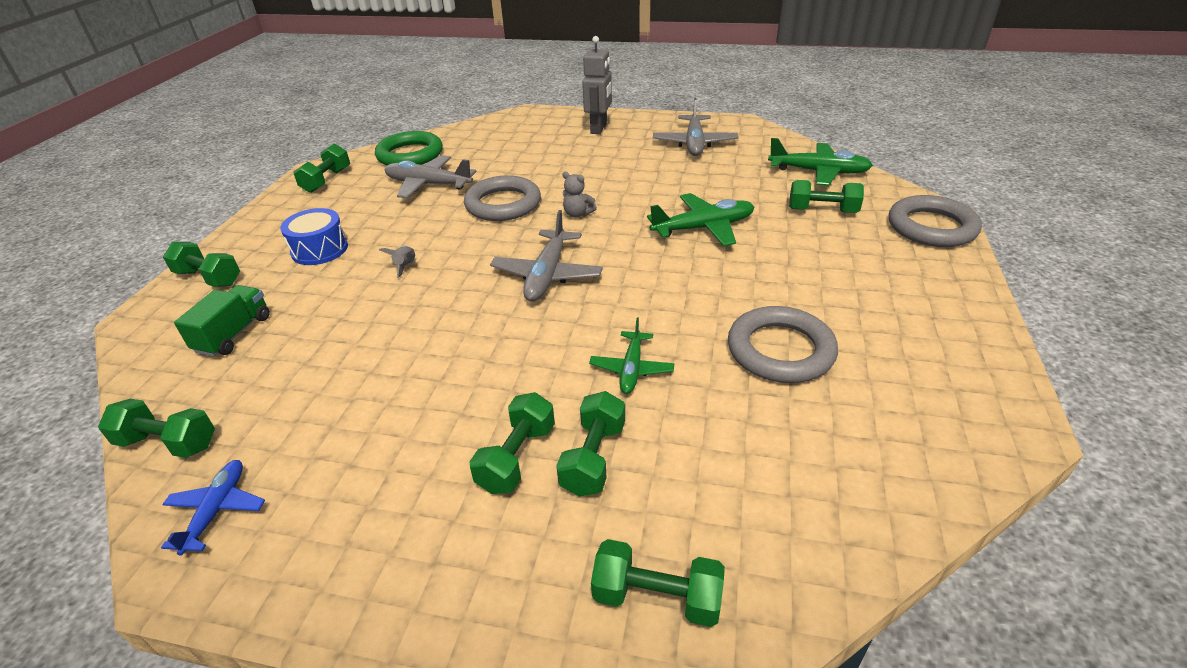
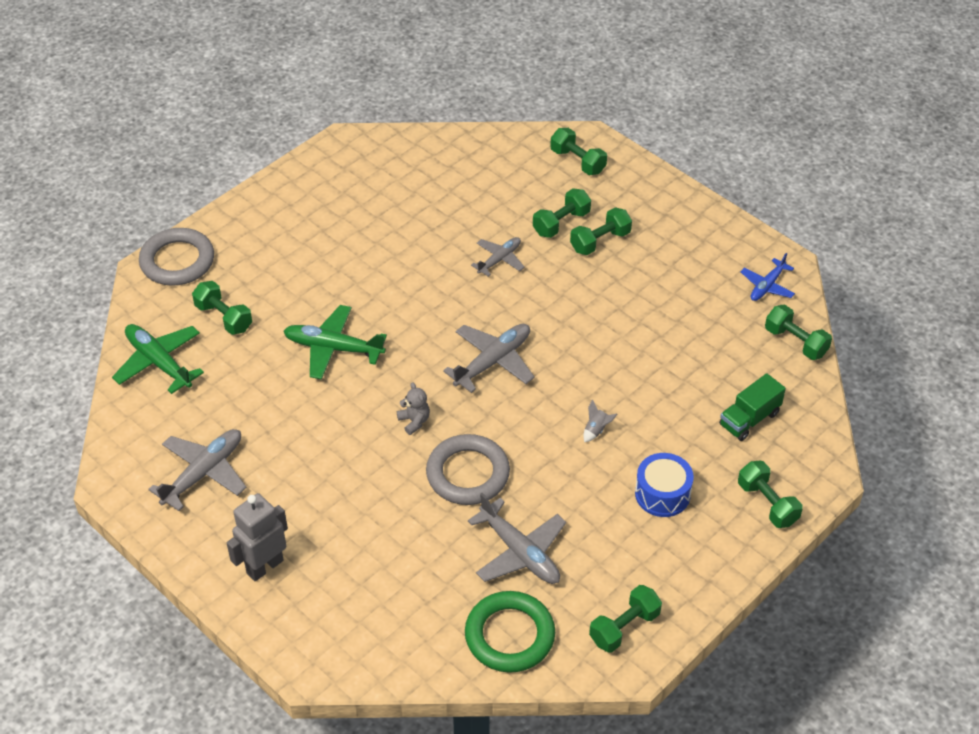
camera: 150 degrees left, 10 degrees up
(631, 369) = (499, 259): green plane -> grey plane
(780, 350) = (403, 229): grey ring -> none

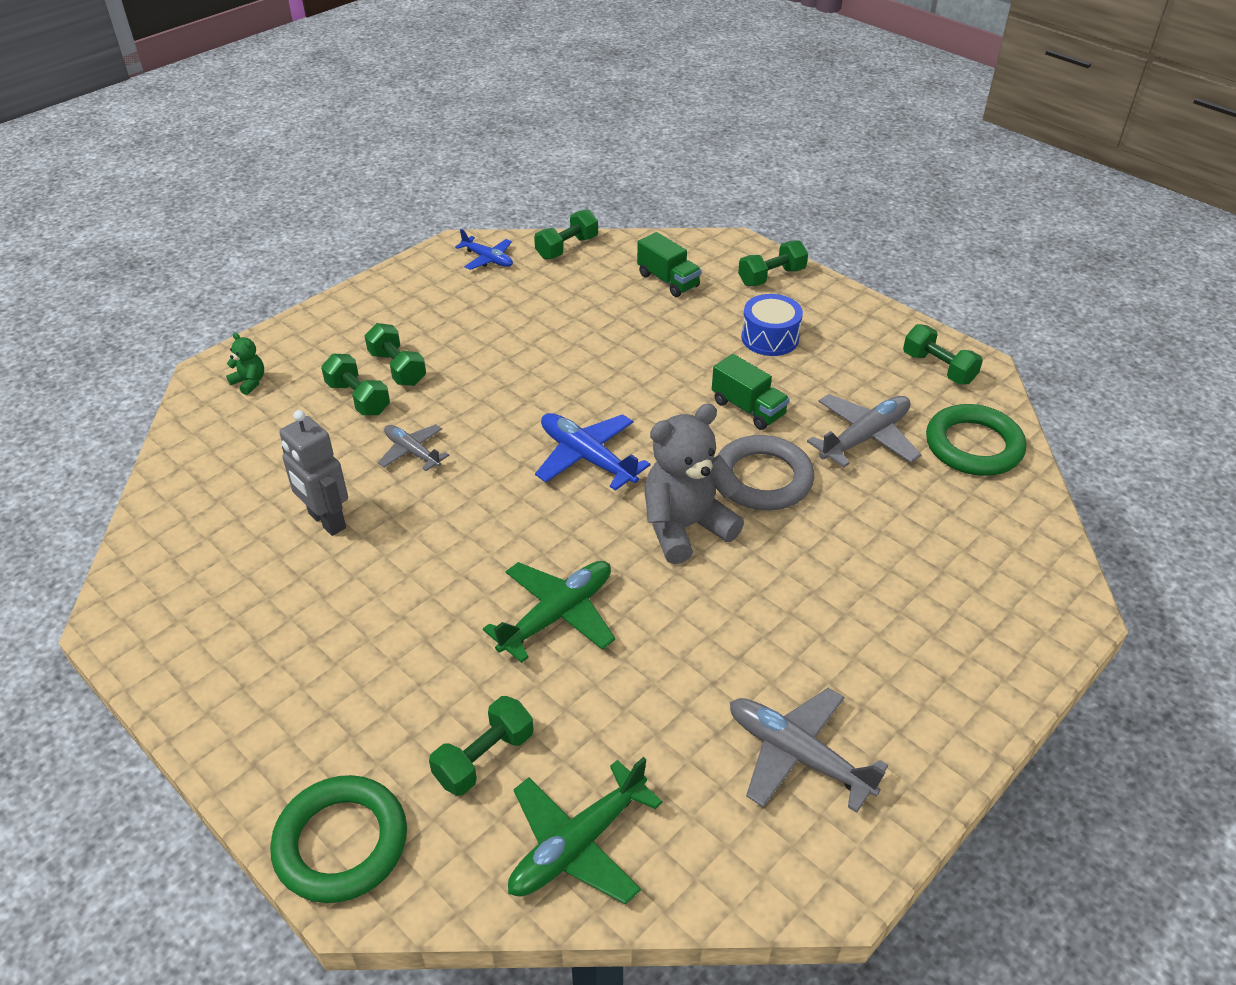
camera: 90 degrees left, 5 degrees down
(177, 261) = (341, 843): grey ring -> green ring
(264, 566) = (941, 668): grey robot -> grey robot (326, 521)
(333, 348) = (557, 615): green plane -> green plane turned 150 degrees counterclockwise
(414, 421) = (685, 527): grey teddy bear -> grey teddy bear, size x2.27
(493, 361) = (587, 458): grey plane -> blue plane
(557, 470) = (748, 408): none -> green truck
(578, 161) = (249, 382): green dumbbell -> green teddy bear
(596, 430) = (689, 379): grey rocket -> none

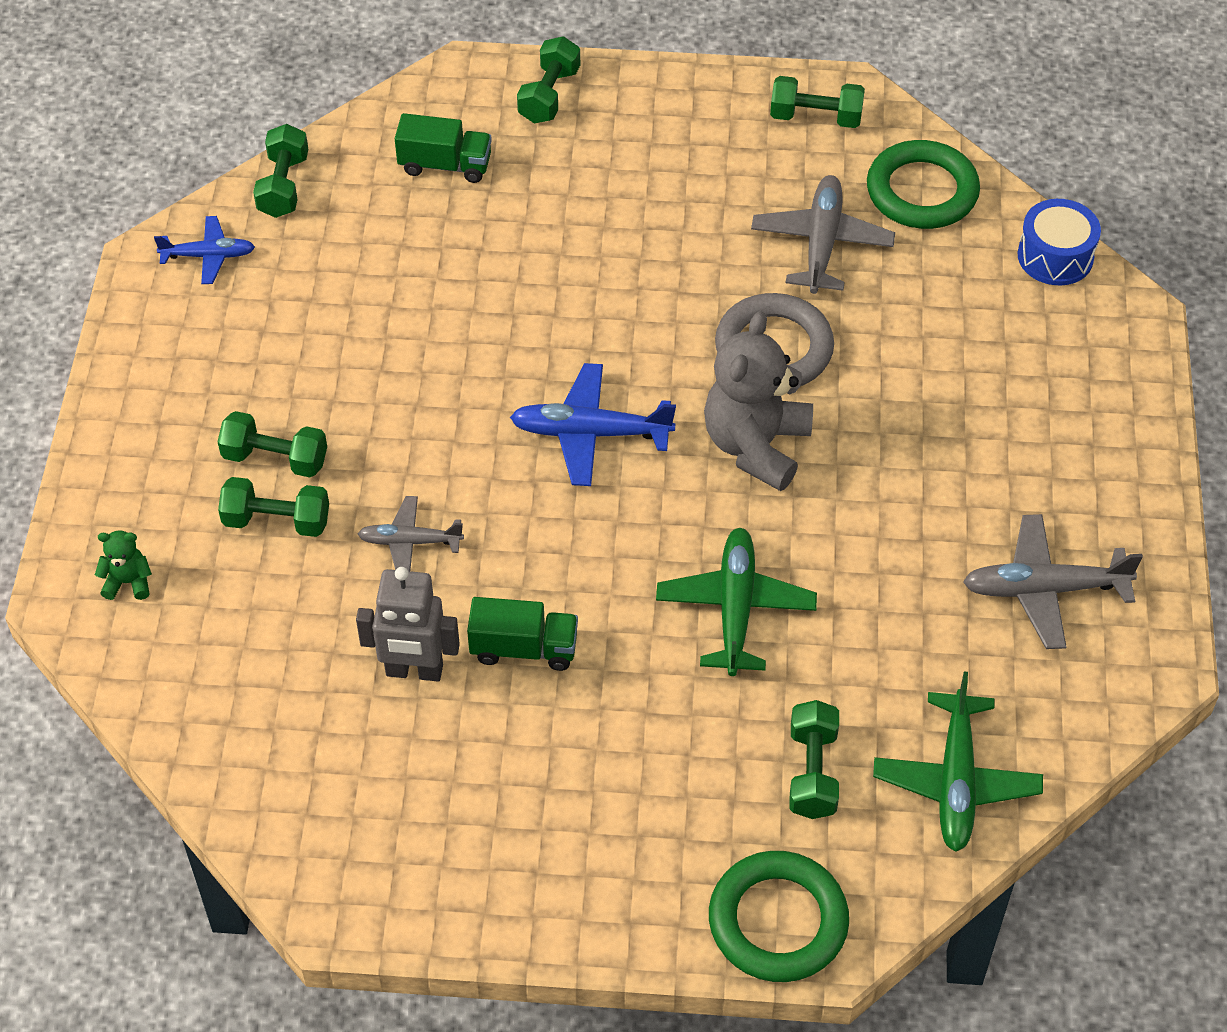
camera: 40 degrees left, 10 degrees up
(748, 408) = (685, 277): green truck -> green truck (524, 648)
(770, 338) = (624, 178): blue drum -> blue drum (1055, 256)

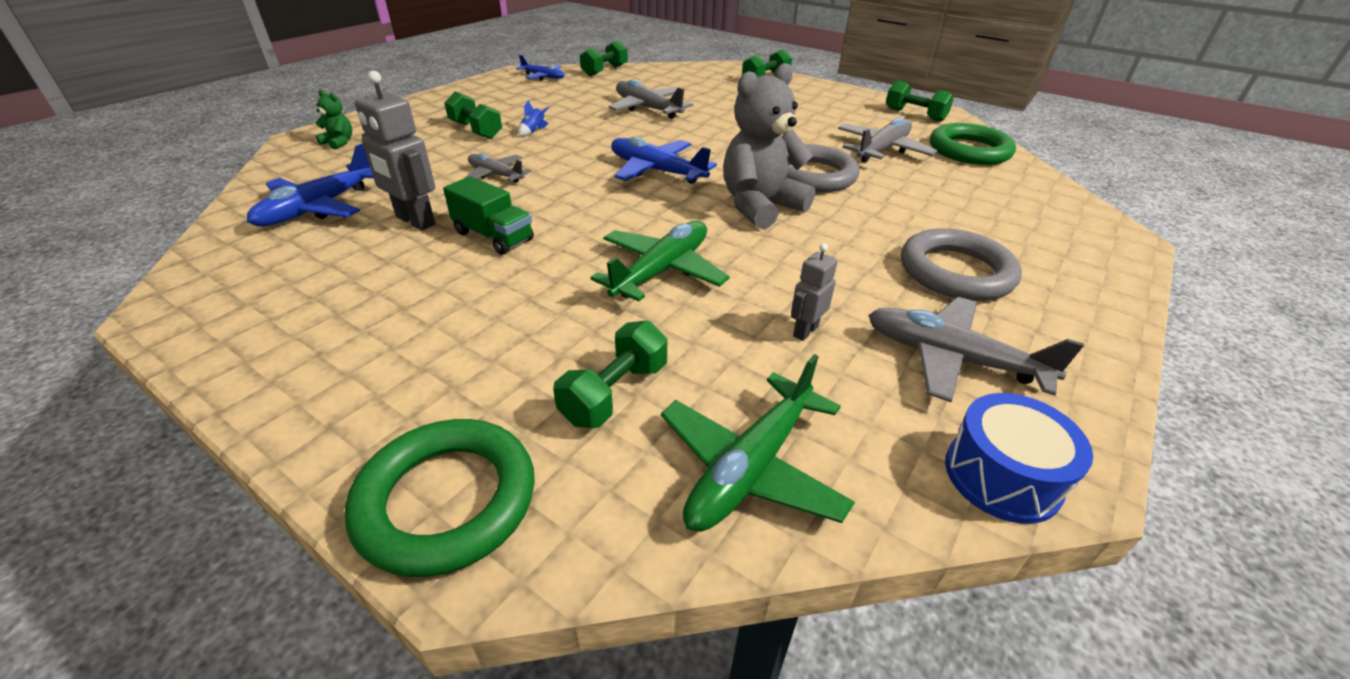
camera: 30 degrees right, 15 degrees down
(277, 521) = (442, 147): green dumbbell -> none
(279, 709) = (318, 208): none -> blue plane
(355, 421) = (534, 131): none -> blue rocket
(445, 165) = (688, 83): green truck -> none
(452, 279) = (647, 108): none -> grey plane
(914, 620) = (805, 331): none -> grey robot
(1002, 462) = (955, 272): none -> grey ring
(1055, 256) = (1060, 196): blue drum -> blue drum (1002, 476)

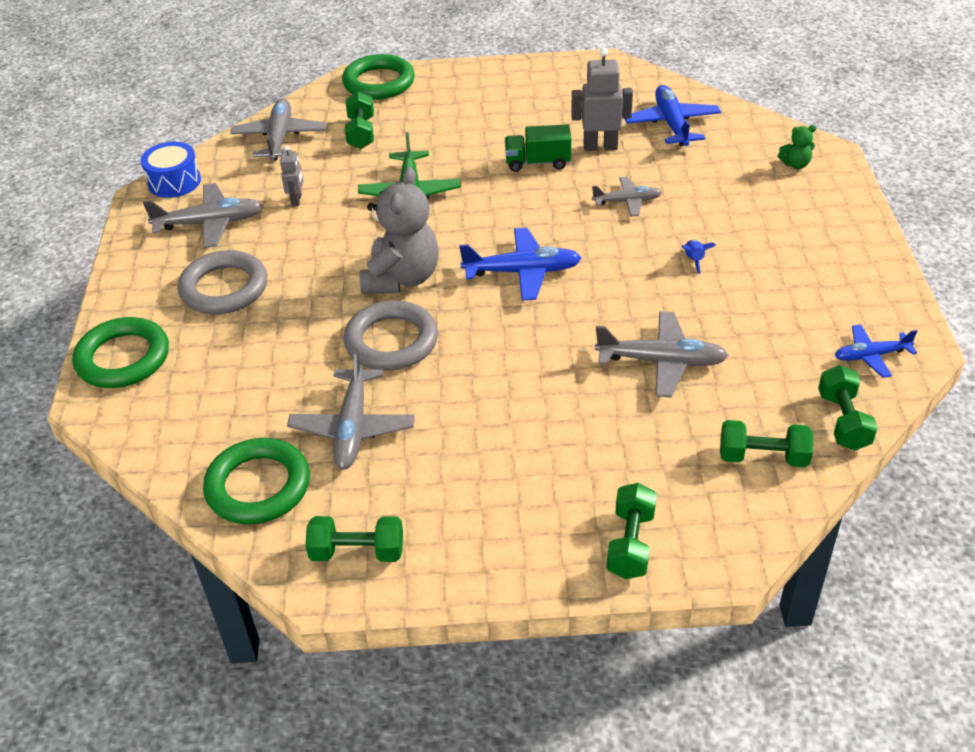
camera: 145 degrees right, 5 degrees up
(476, 130) = (739, 233): green dumbbell -> green dumbbell (763, 457)
(750, 467) = (280, 138): green plane -> grey plane
(1091, 256) = (123, 358): none -> green ring

